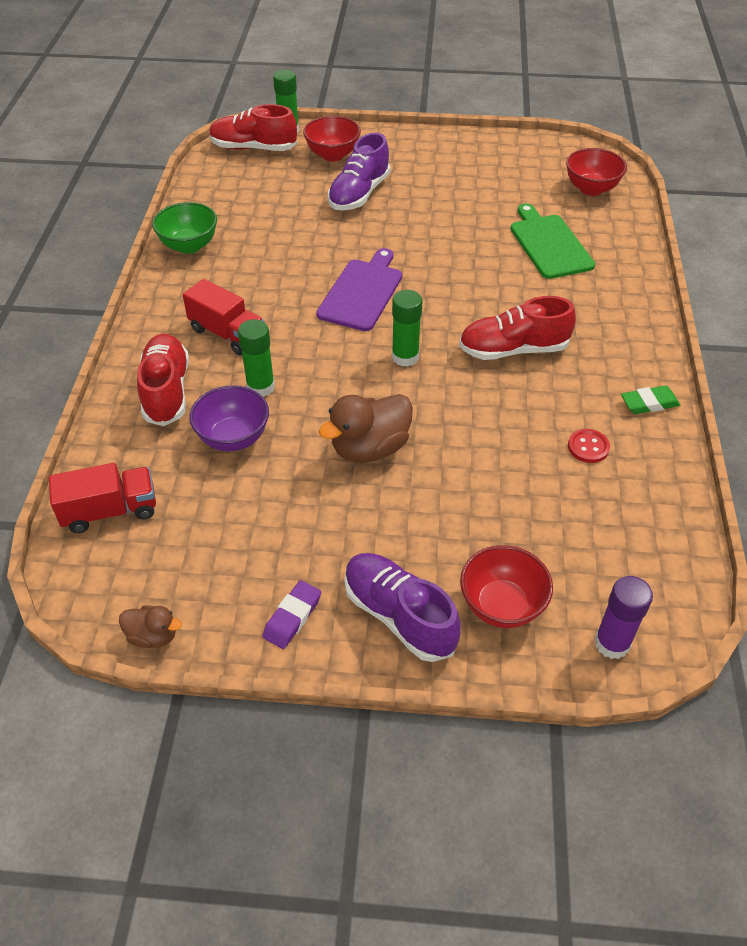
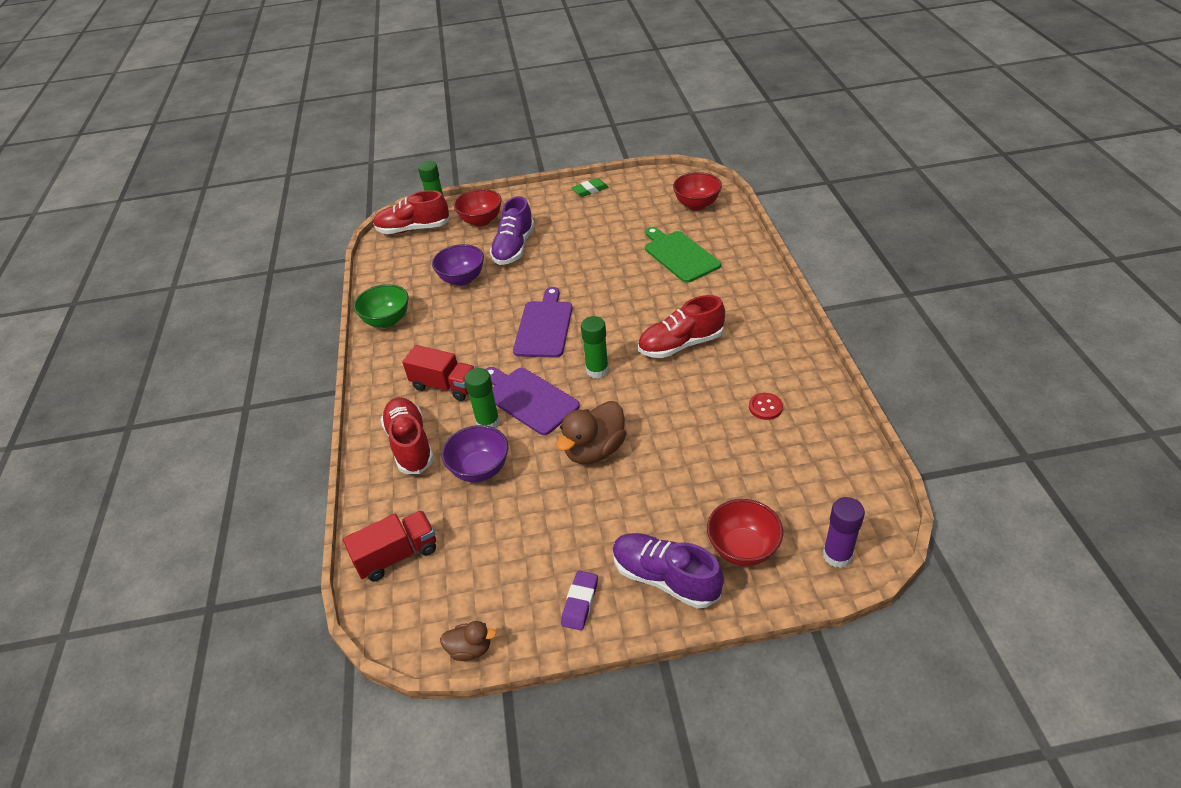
camera: 10 degrees left, 5 degrees down
(288, 217) = (462, 279): none -> purple bowl
(315, 371) = (529, 399): none -> purple cutting board
(649, 403) = (799, 362): green eraser -> green eraser (590, 190)

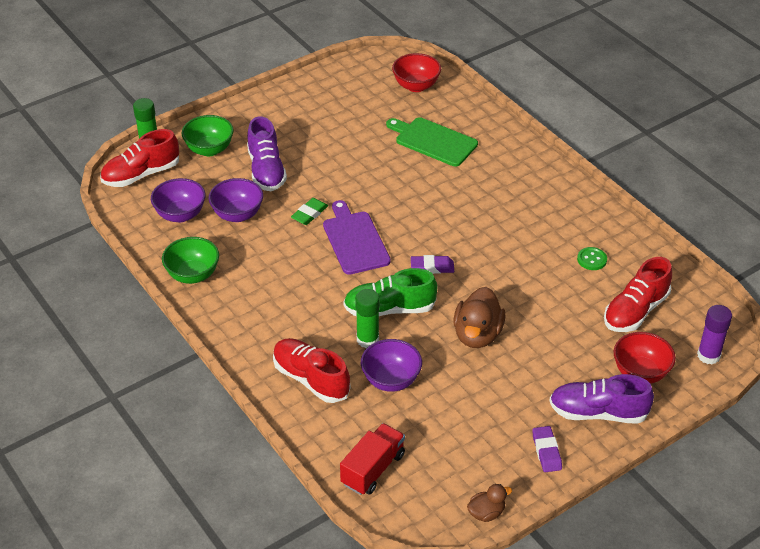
camera: 30 degrees left, 0 degrees up
(417, 268) = (180, 215): none -> purple bowl
(445, 385) = (302, 319): red truck -> none
(481, 221) = (209, 149): red bowl -> green bowl
(529, 399) = (389, 309): purple cutting board -> green shoe
(590, 190) = (300, 92): green eraser -> green eraser (309, 214)
(597, 370) = (432, 267): green glue stick -> purple eraser
(680, 344) = (489, 225): red shoe -> red shoe (635, 311)
(765, 407) = (592, 259): red button -> green button

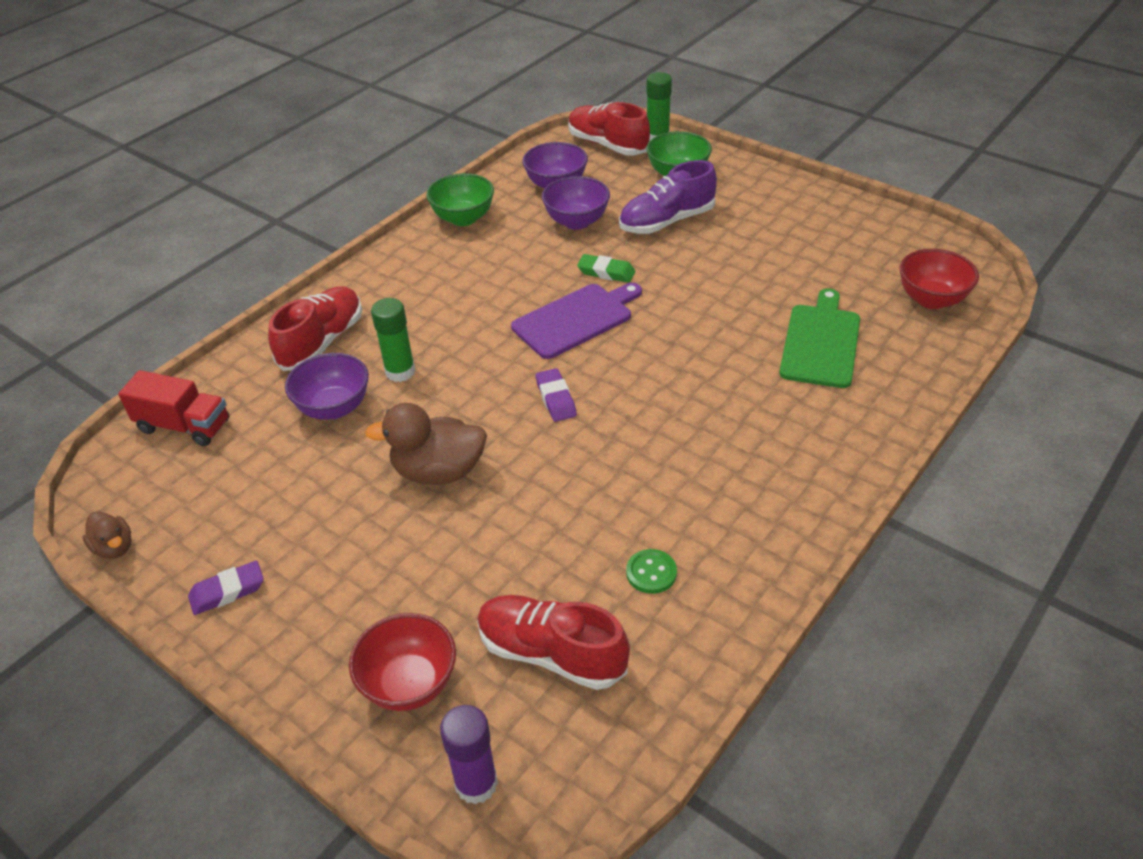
camera: 75 degrees right, 0 degrees up
(389, 309) = (460, 378): green shoe -> none
(598, 413) = (312, 640): purple shoe -> none

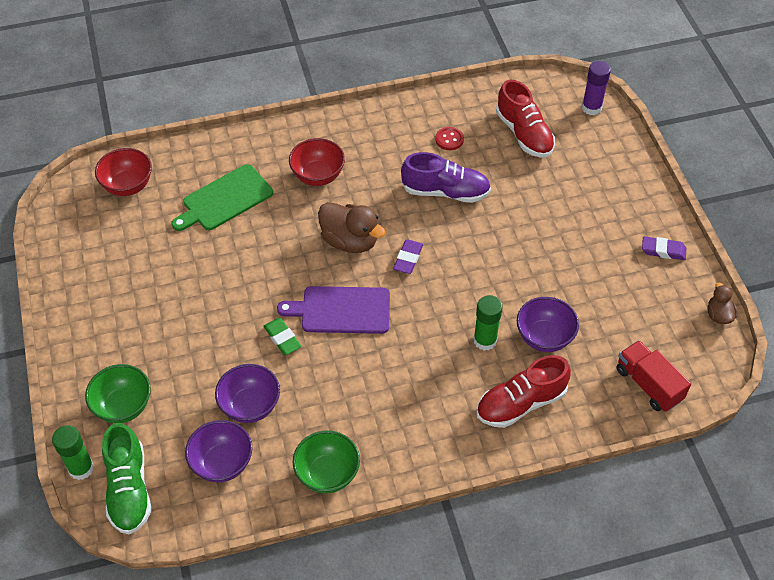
camera: 145 degrees left, 10 degrees up
(409, 684) = (595, 157): red bowl -> red bowl (318, 176)
(438, 471) = (511, 253): brown duck -> brown duck (350, 241)
(607, 145) = (129, 489): red shoe -> green shoe
(651, 572) = (449, 139): green button -> red button
(666, 221) = (191, 359): purple shoe -> purple shoe (445, 192)

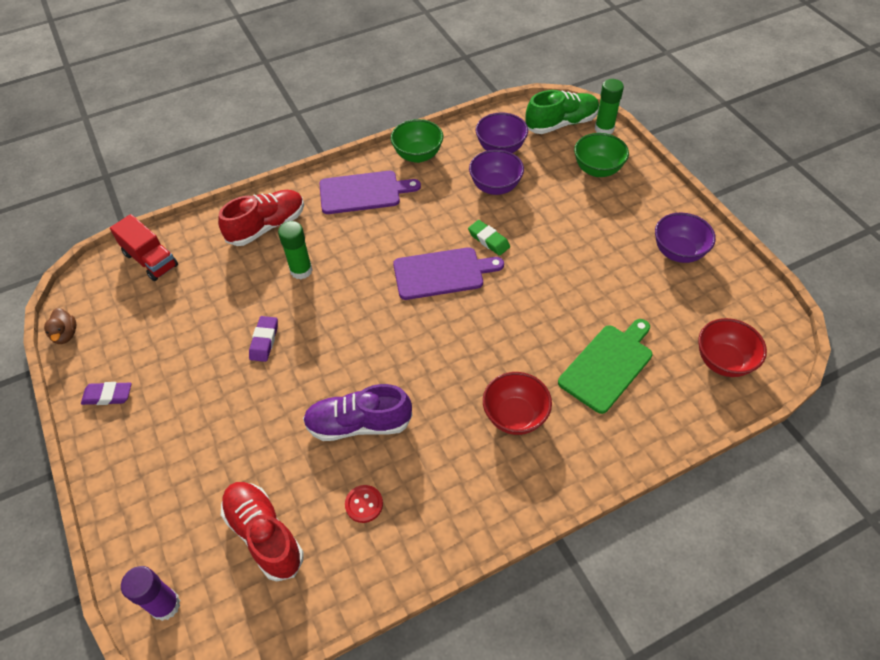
camera: 170 degrees right, 0 degrees up
(129, 489) = (561, 123): green shoe -> green shoe turned 90 degrees clockwise
(350, 241) = (453, 343): brown duck -> none
(405, 429) = (363, 192): none -> purple cutting board
(408, 259) = (388, 335): purple eraser -> purple eraser (264, 341)
(544, 337) = (244, 283): purple bowl -> purple bowl (678, 252)

